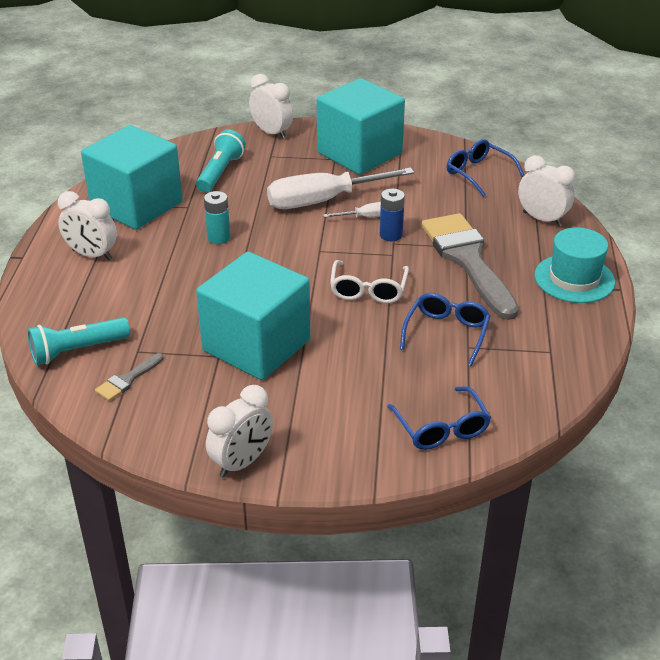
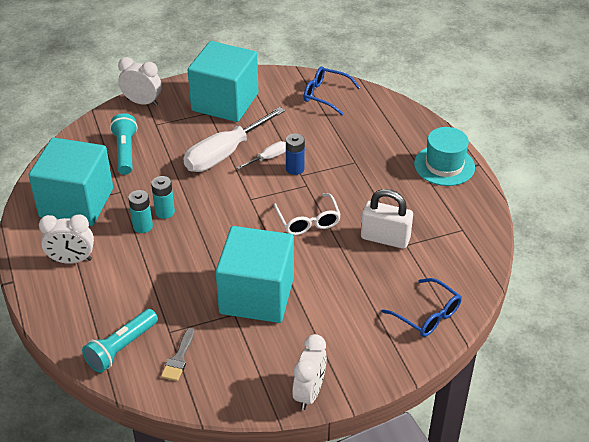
camera: 25 degrees left, 5 degrees up
(186, 244) = (143, 226): none -> turquoise battery
(447, 333) = (385, 238): blue glasses -> white padlock
(468, 260) = (363, 173): grey brush -> none
(542, 219) = (394, 122): white clock -> none

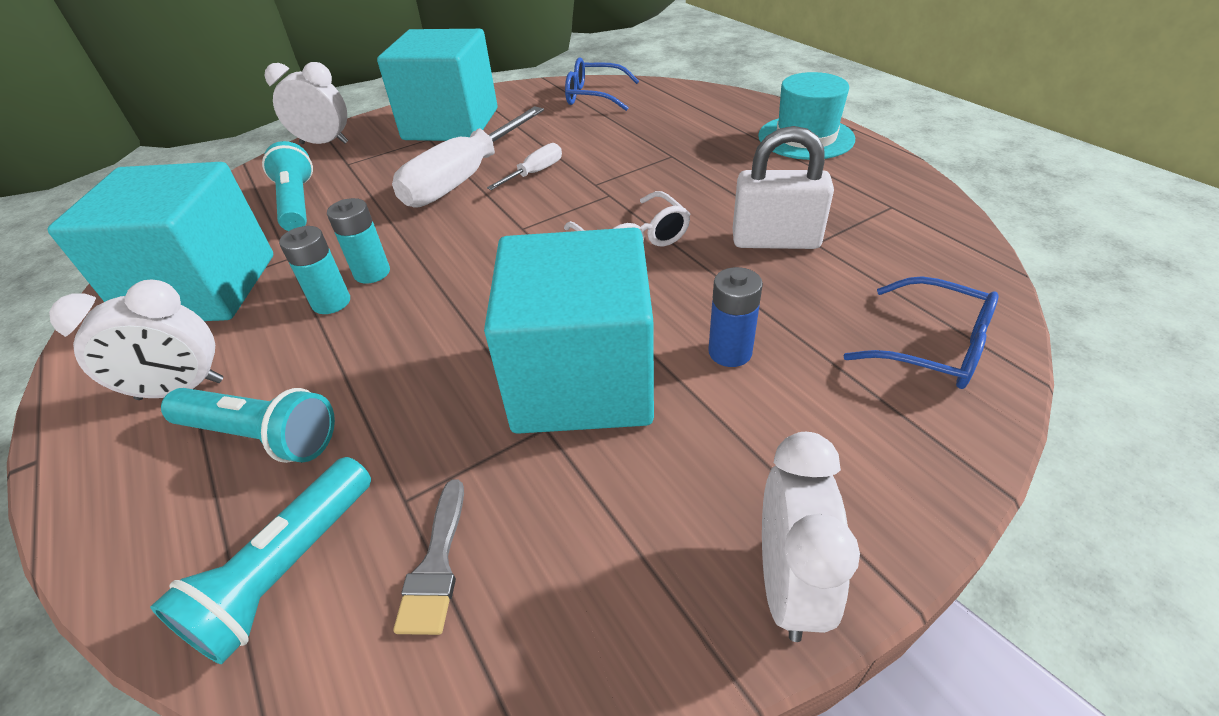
camera: 10 degrees left, 0 degrees up
(109, 291) = (261, 436): none -> turquoise flashlight
(295, 169) = (582, 178): blue battery -> blue battery (730, 352)

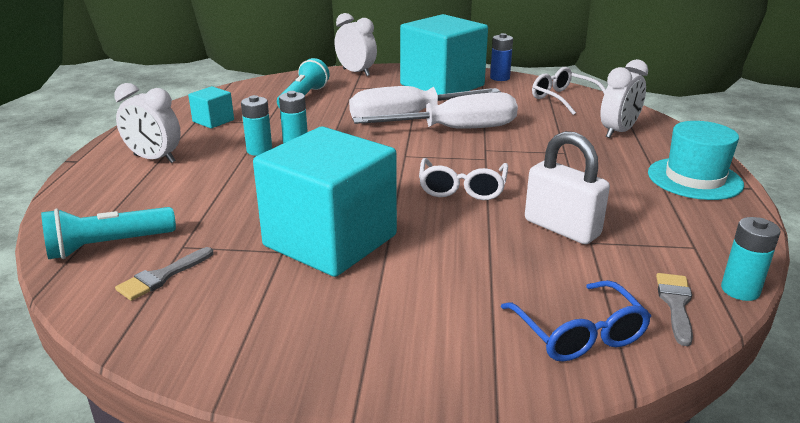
camera: 35 degrees right, 15 degrees down
(203, 288) = (213, 121): turquoise cube -> turquoise cube, size x0.43
(261, 436) = (161, 192): turquoise flashlight -> none
(534, 173) = (455, 129): white screwdriver -> white screwdriver, size x2.15
(594, 96) = (563, 98): blue glasses -> white glasses
(730, 352) = (433, 269): blue battery -> blue battery (500, 78)
(787, 584) = (300, 379): white clock -> white clock (618, 132)
(953, 271) = (676, 304): none -> grey brush
(972, 232) = (740, 290): none -> turquoise battery

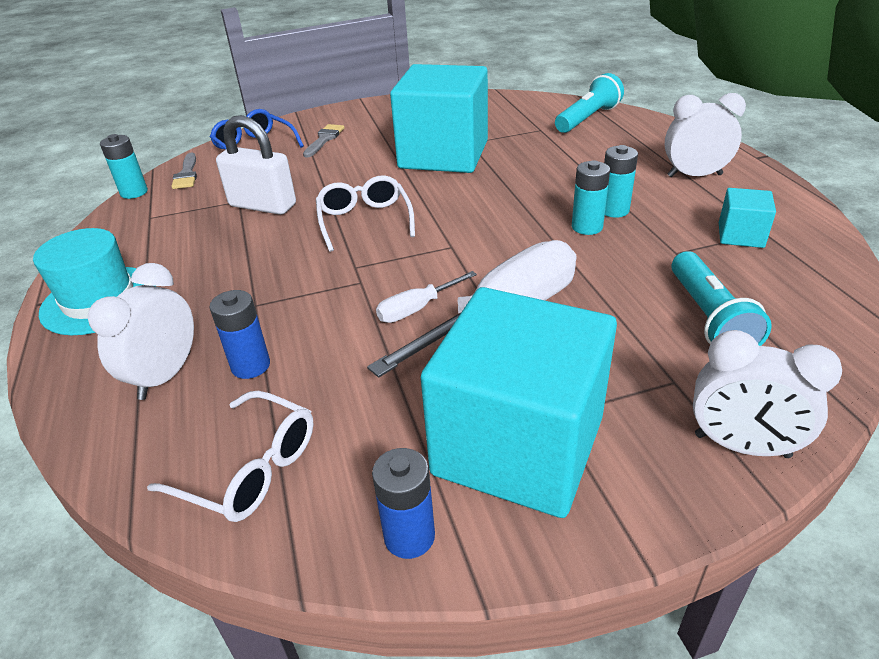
camera: 160 degrees right, 10 degrees up
(162, 276) = (524, 115): grey brush -> grey brush (324, 139)
(455, 129) = (417, 309): white screwdriver -> white screwdriver, size x0.47
(565, 126) = (250, 366): none -> blue battery

